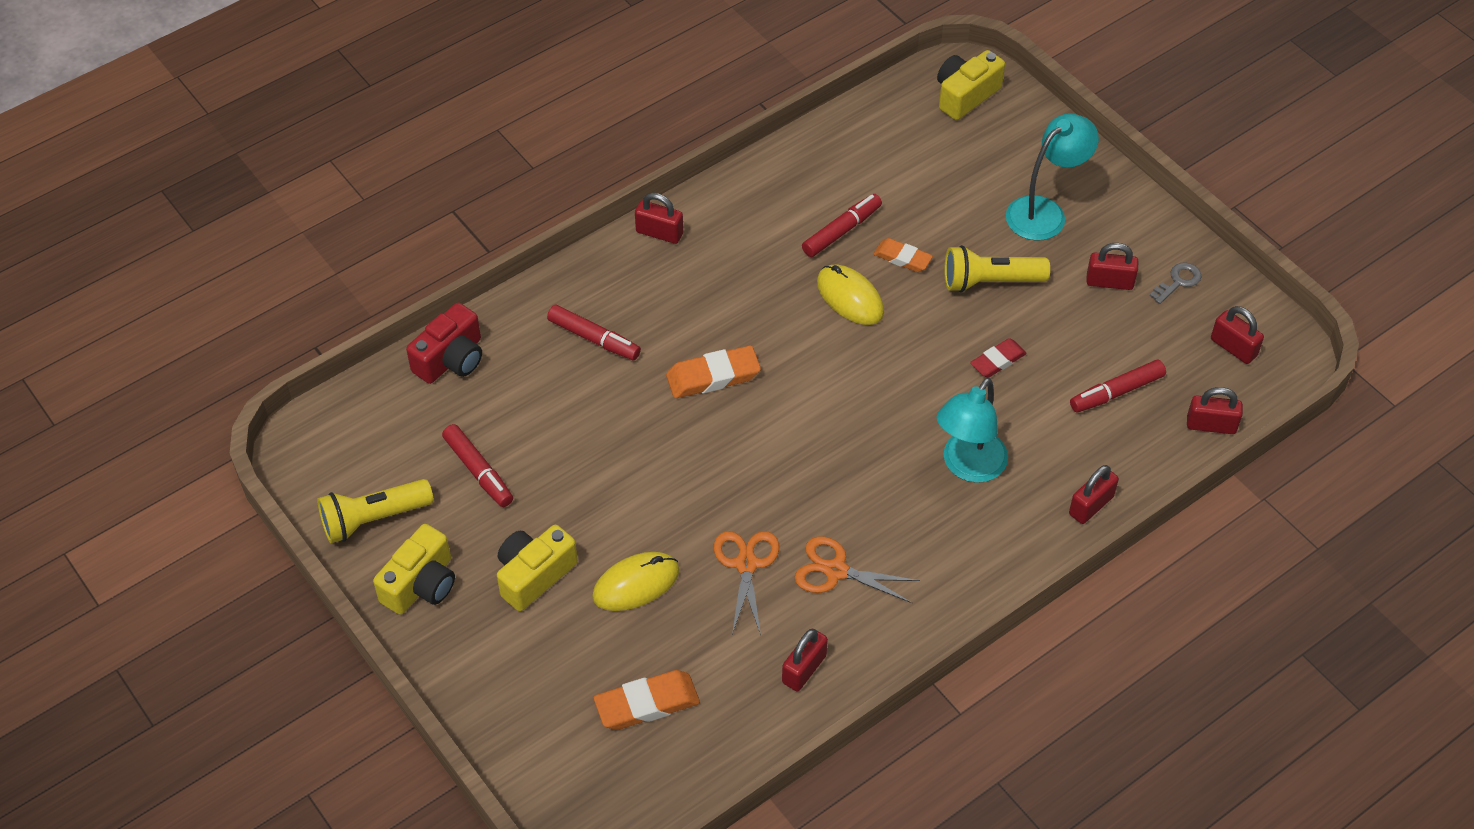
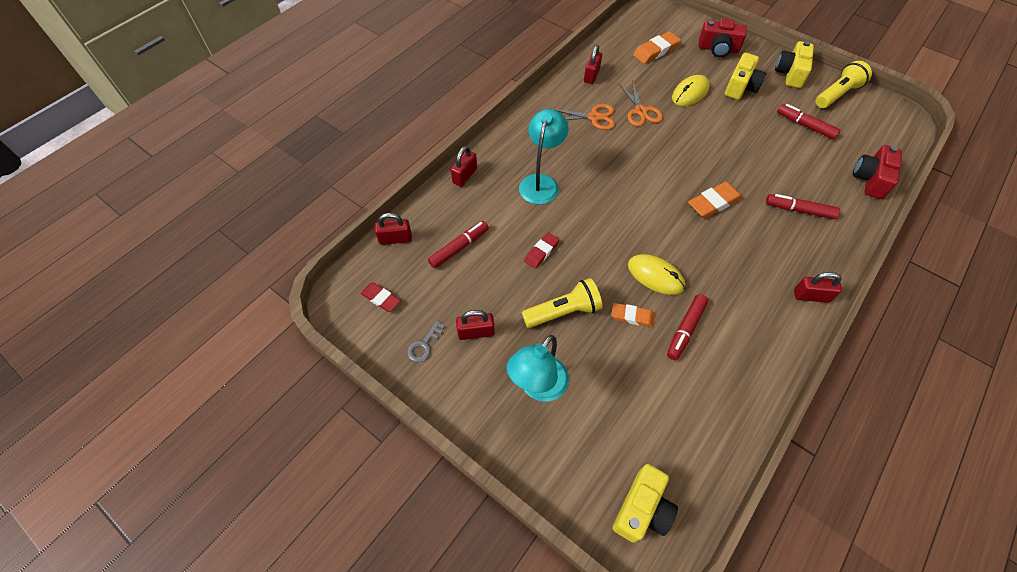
camera: 165 degrees right, 5 degrees up
(518, 678) = (718, 49): none -> red camera
(1233, 347) = (381, 298): red padlock -> red eraser

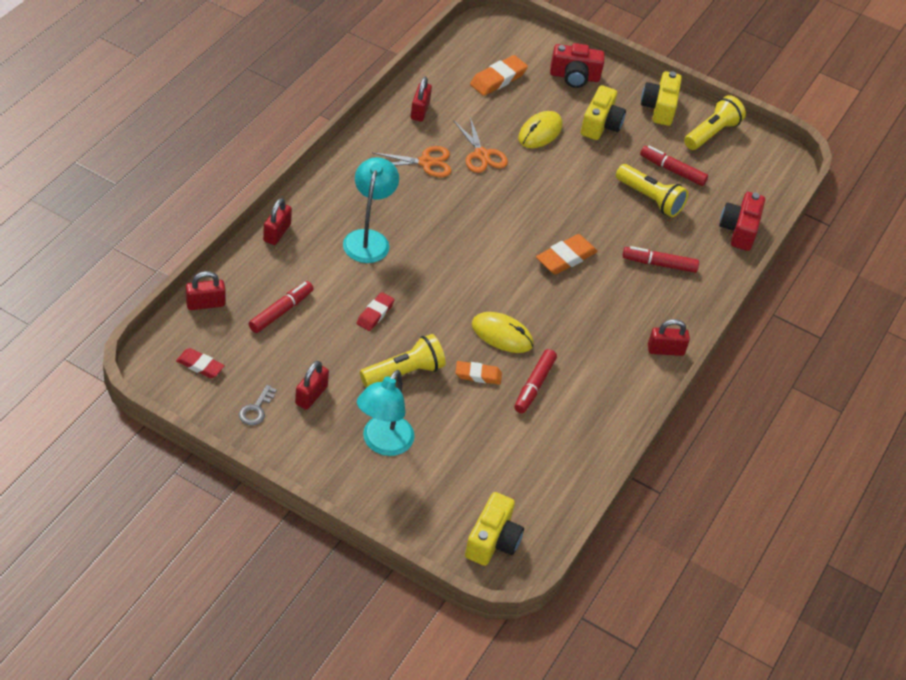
camera: 15 degrees left, 10 degrees down
(476, 332) = (311, 395): red padlock -> red padlock turned 45 degrees counterclockwise
(787, 150) = (650, 199): none -> yellow flashlight

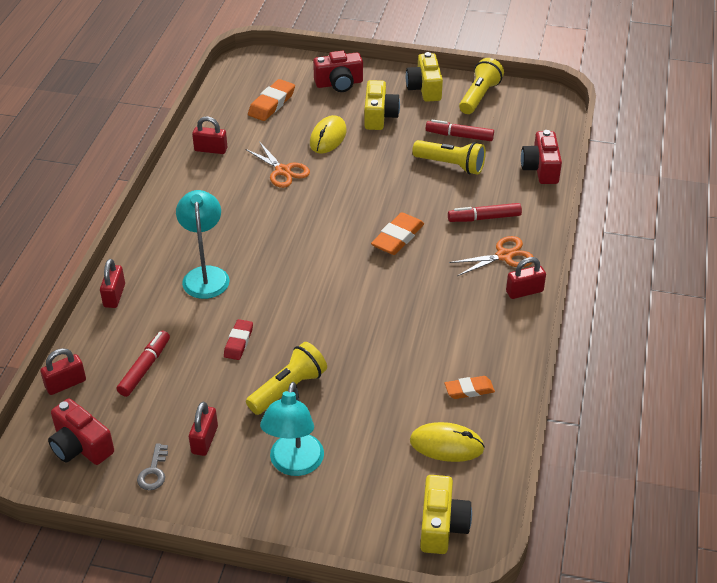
camera: 10 degrees left, 5 degrees down
(200, 365) = (80, 446): red eraser -> red camera
(420, 111) = (211, 149): red padlock -> red padlock turned 75 degrees counterclockwise
(425, 162) = (234, 192): orange scissors -> orange scissors (504, 256)
(478, 375) = (360, 369): orange eraser -> orange eraser (469, 390)
(502, 335) = (368, 324): yellow mouse -> yellow mouse (446, 445)
(534, 386) = (418, 362): red marker -> none

